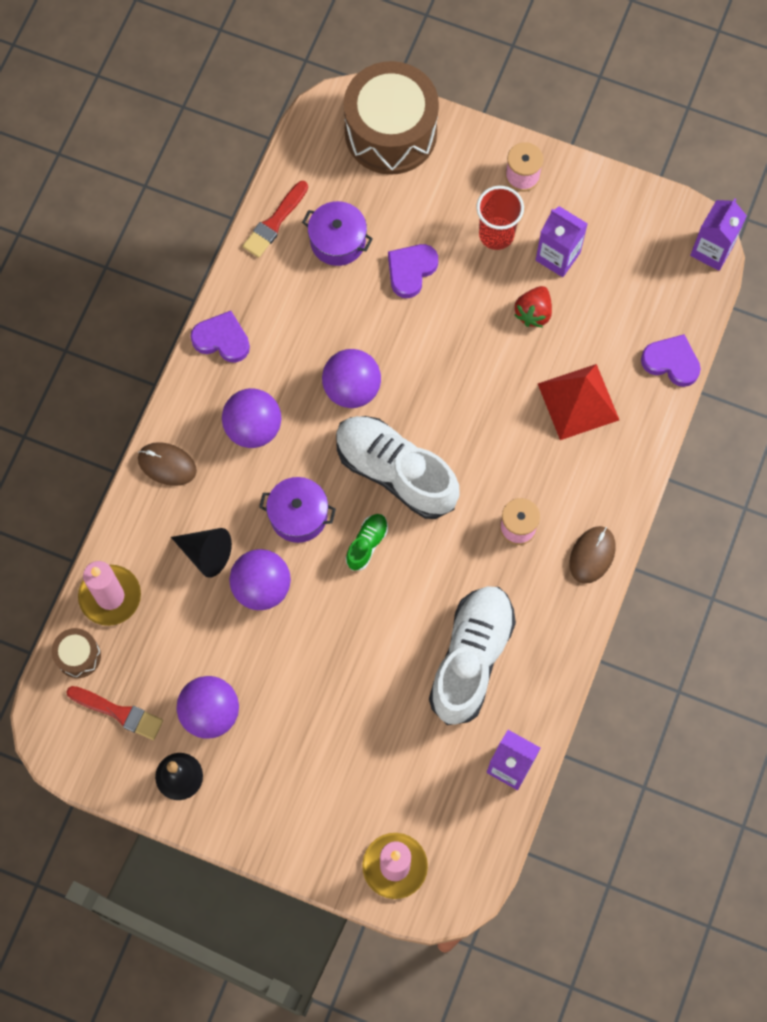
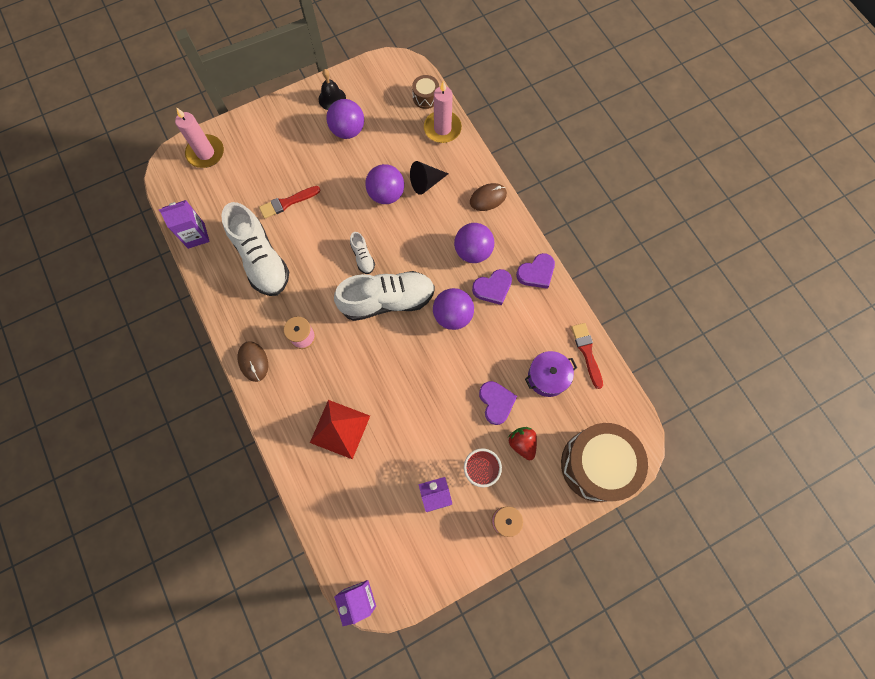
camera: 130 degrees right, 0 degrees up
(119, 713) = (384, 95): red brush -> red brush (287, 202)
(298, 515) = (407, 237): purple pot -> none
(367, 544) = (363, 257): green shoe -> white shoe
(533, 313) = (413, 450): red strawberry -> red strawberry (522, 443)
(671, 362) = (315, 504): purple heart -> purple heart (493, 288)

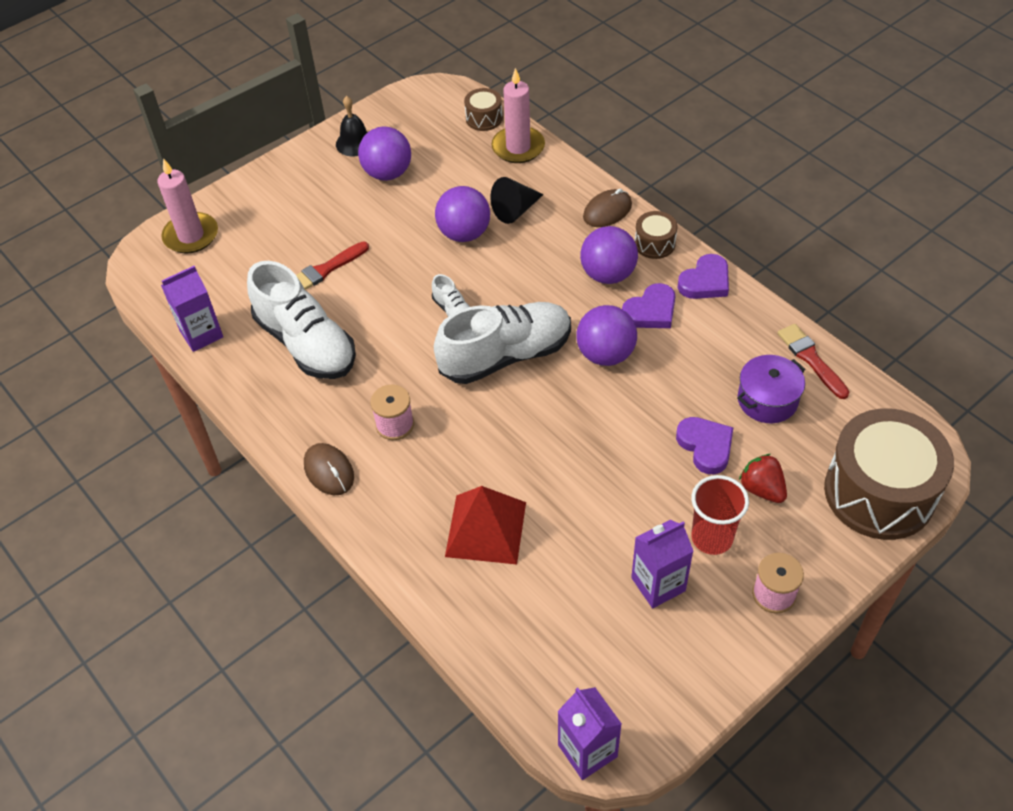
camera: 10 degrees left, 20 degrees down
(512, 233) = (654, 244): none -> brown drum

